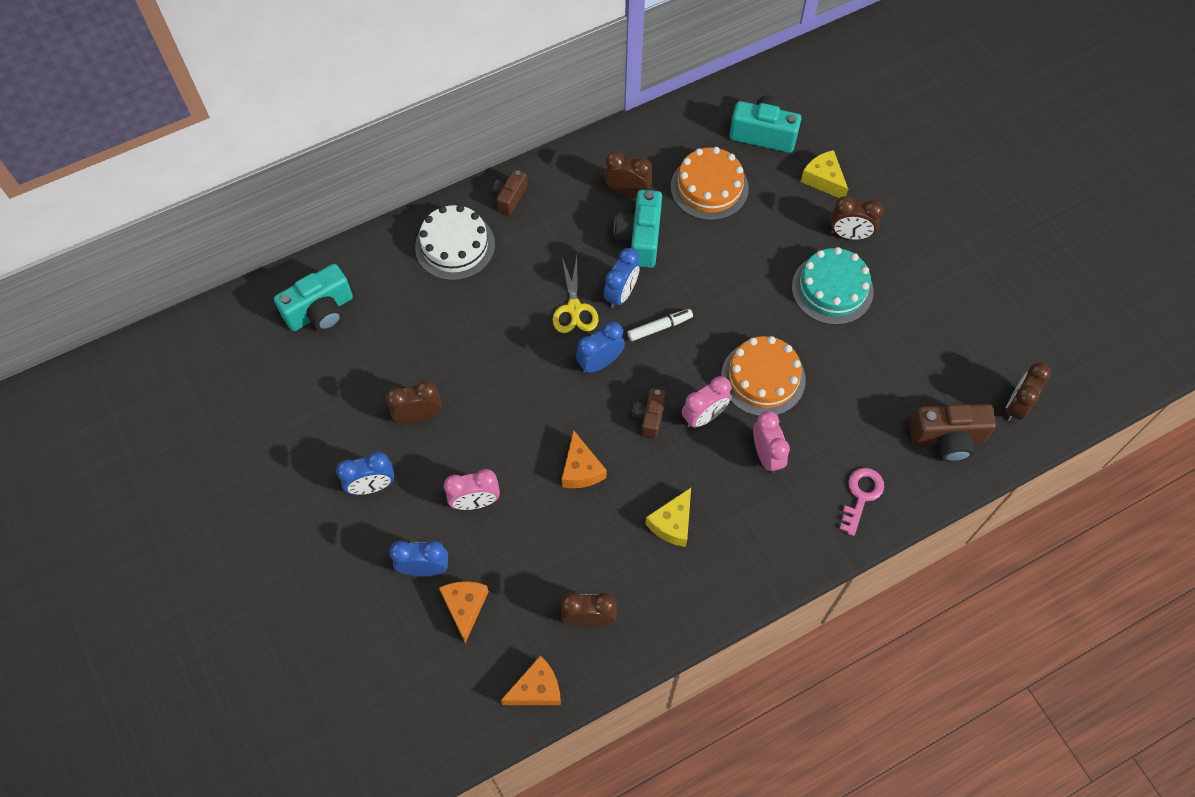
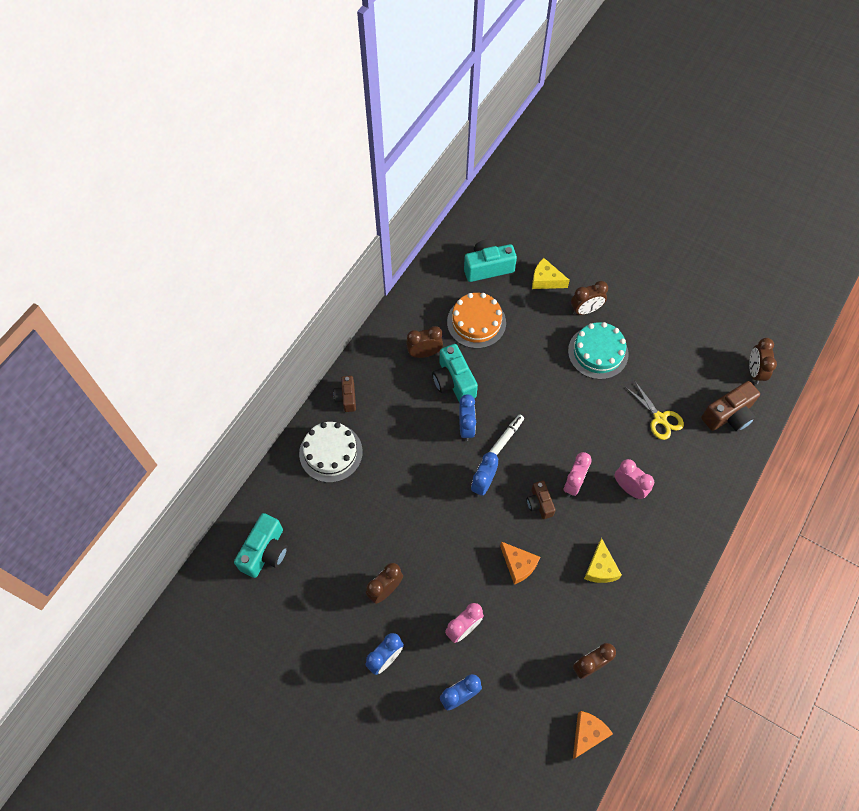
camera: 30 degrees left, 0 degrees up
(465, 607) = (504, 706): orange cheese -> none
(574, 308) = (441, 454): yellow scissors -> yellow scissors (660, 418)
(763, 378) = (593, 436): orange cake -> none
(861, 495) = (702, 482): pink key -> none

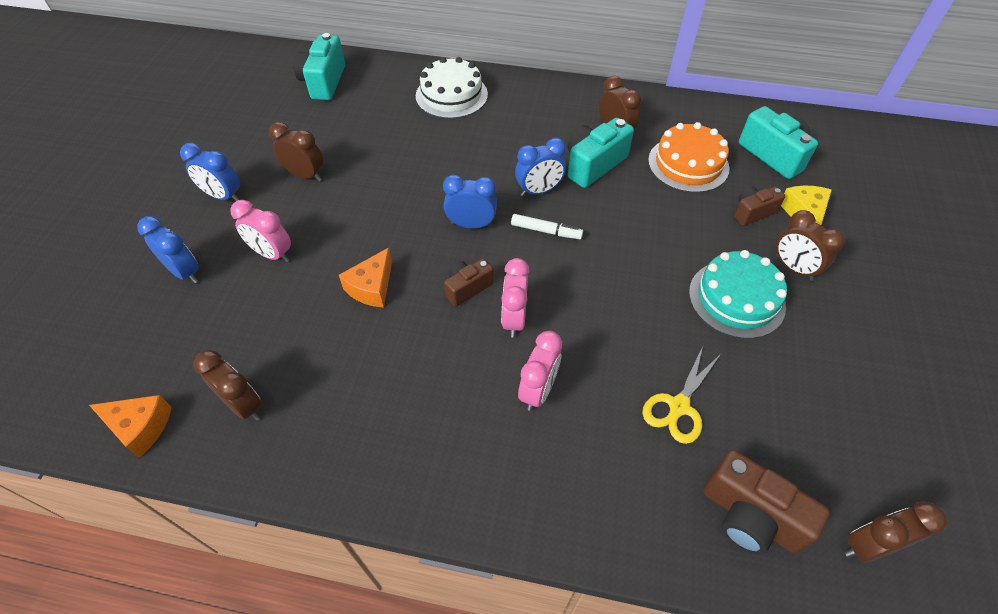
camera: 70 degrees right, 10 degrees down
(265, 552) = (324, 82): turquoise camera -> turquoise camera turned 90 degrees clockwise
(346, 398) = (521, 89): brown camera -> brown camera (752, 212)
(573, 483) = (514, 319): pink clock -> pink clock turned 90 degrees clockwise
(600, 568) = (396, 383): yellow cheese -> none

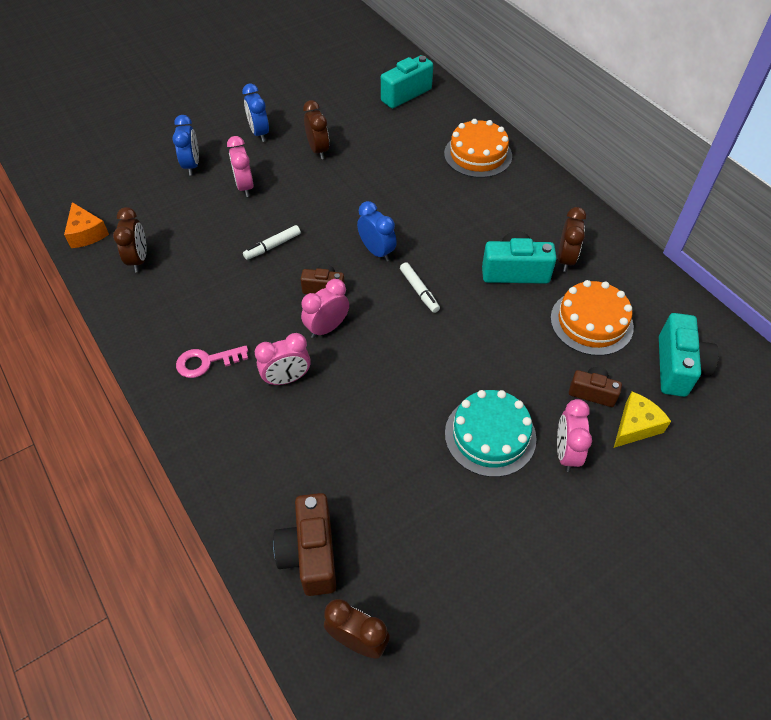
camera: 45 degrees right, 0 degrees up
(372, 287) = (272, 246): orange cheese -> white marker
(447, 441) = (206, 362): none -> pink key
(451, 95) = (478, 155): white cake -> orange cake
(539, 191) = (450, 261): blue clock -> none
(679, 406) = (355, 460): yellow scissors -> none
(793, 268) = (566, 453): brown clock -> pink clock

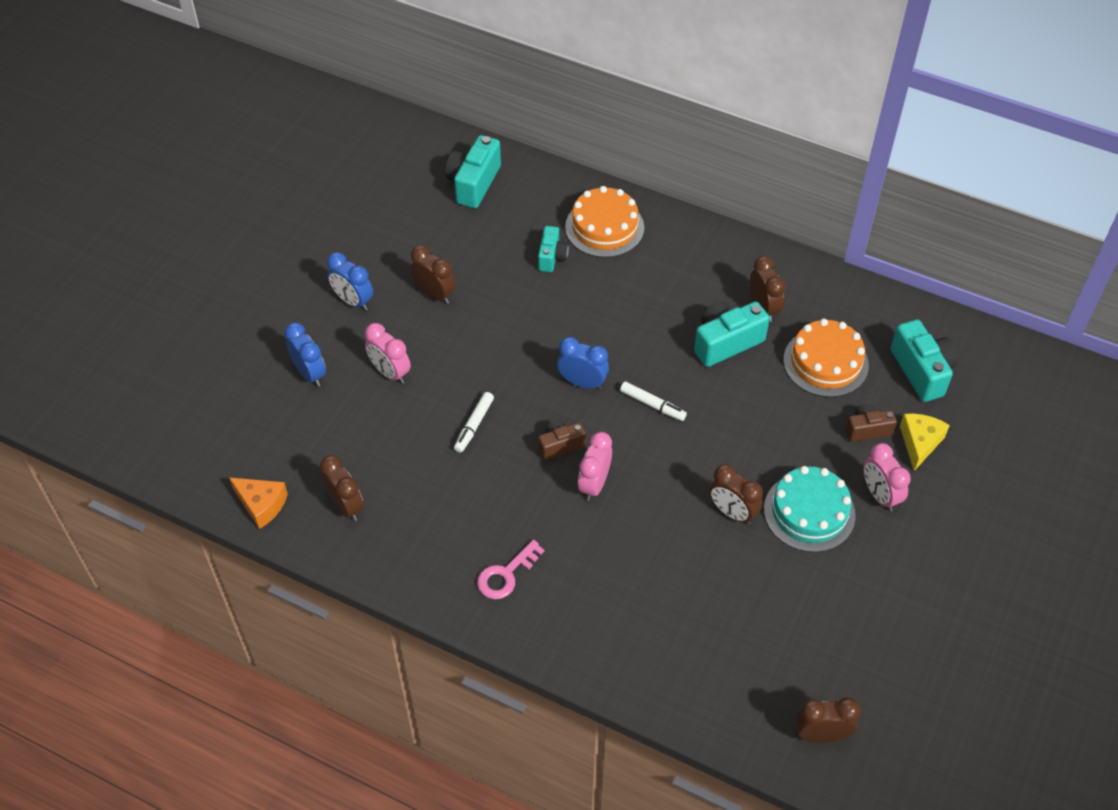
camera: 30 degrees left, 0 degrees up
(287, 379) = (595, 552): pink clock -> none
(310, 553) = (734, 691): brown camera -> none
(422, 159) = (552, 257): none -> turquoise camera
(422, 403) = (732, 512): none -> brown clock

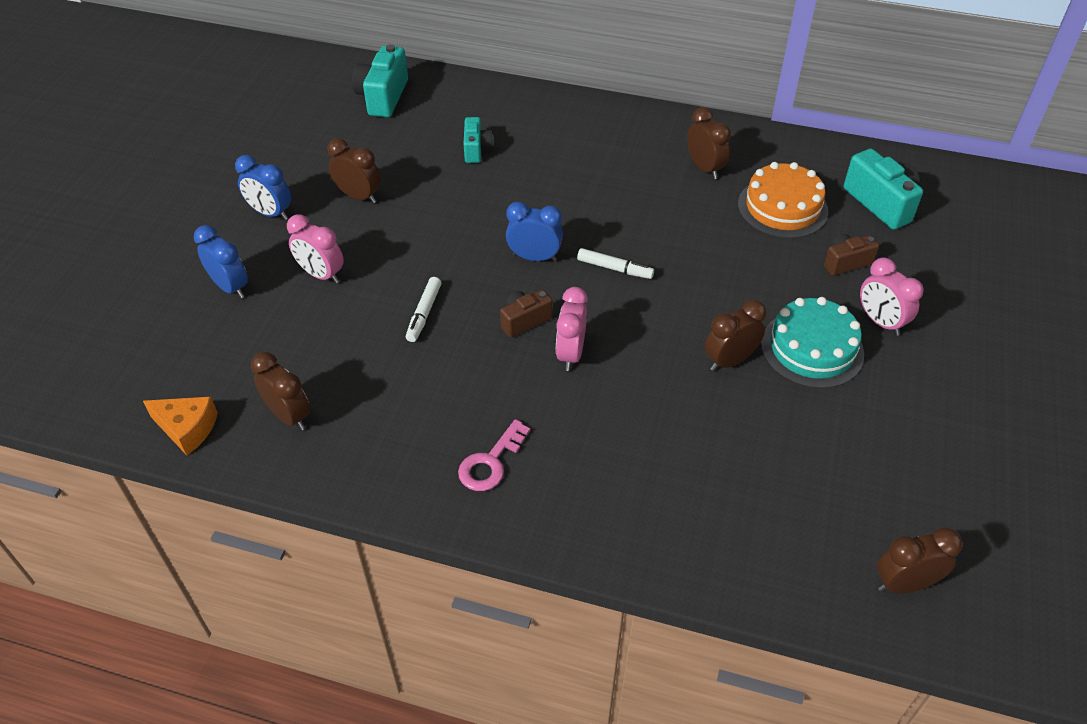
camera: 10 degrees left, 5 degrees down
(604, 227) = (525, 119): orange cake -> none
(726, 342) = (676, 202): turquoise camera -> none
(732, 512) = (729, 361): brown clock -> brown clock turned 120 degrees clockwise
(919, 443) = (903, 267): yellow cheese -> none

